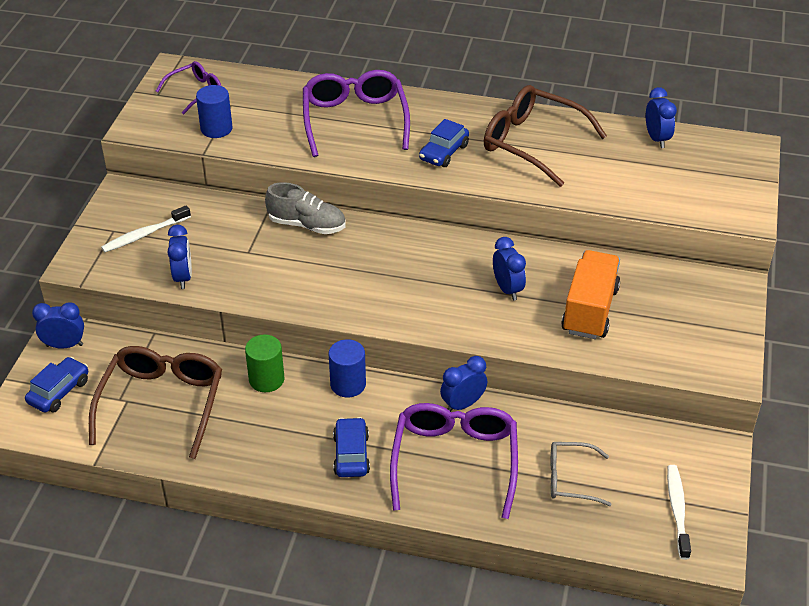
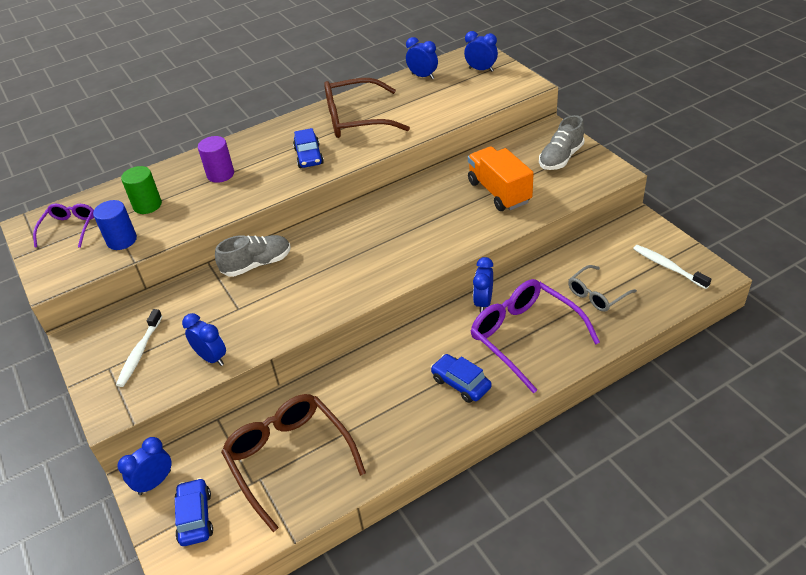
camera: 40 degrees left, 0 degrees up
(266, 379) = (342, 384): green cylinder -> green cylinder (147, 205)
(348, 384) = (399, 345): blue cylinder -> none
(355, 120) = (220, 174): purple glasses -> purple cylinder
(507, 289) = (438, 213): blue clock -> blue clock (481, 69)
(700, 320) = (561, 158): none -> grey shoe

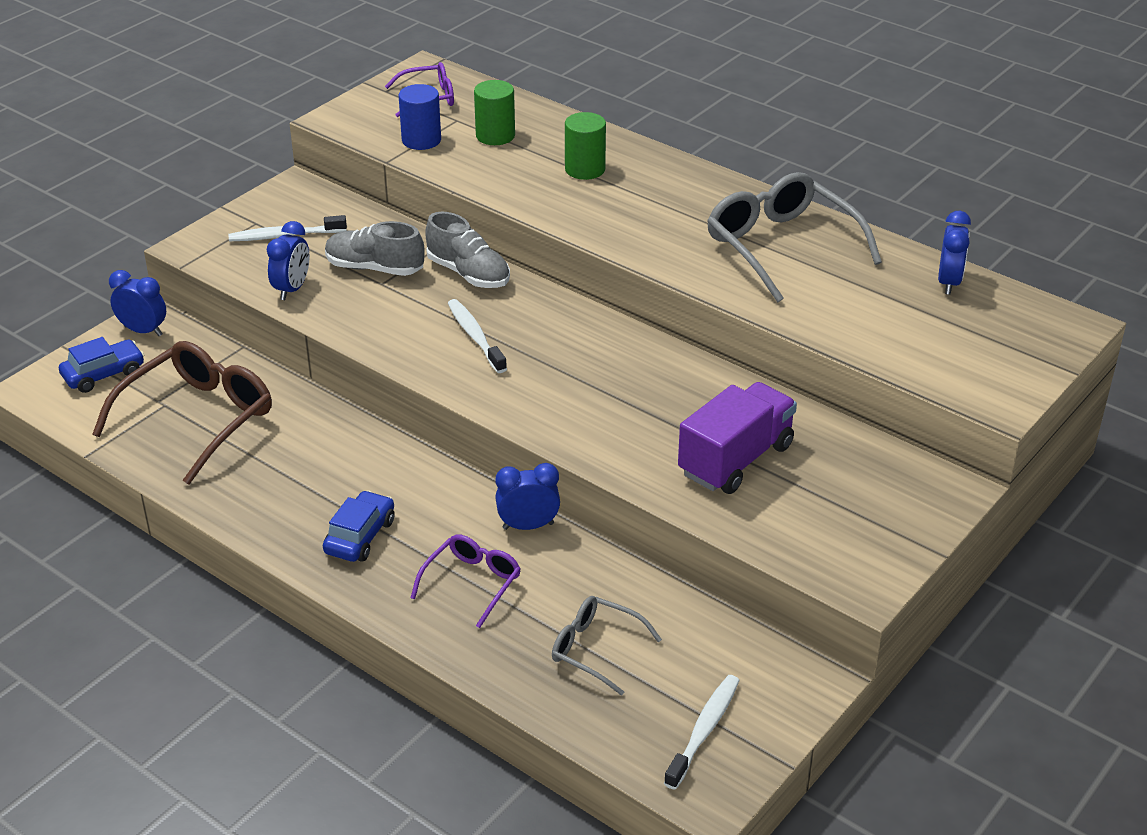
camera: 65 degrees right, 5 degrees down
(220, 174) = (585, 169): purple cylinder -> green cylinder
(309, 156) = (663, 229): blue car -> none
(327, 273) = (475, 336): none -> white toothbrush
(356, 119) = (781, 246): brown glasses -> grey glasses
(481, 69) = (1014, 340): blue clock -> none
(499, 192) = (735, 459): orange truck -> purple truck
(524, 336) = (472, 583): purple glasses -> purple glasses, size x0.56
(561, 158) = (871, 514): grey shoe -> grey shoe (374, 268)

